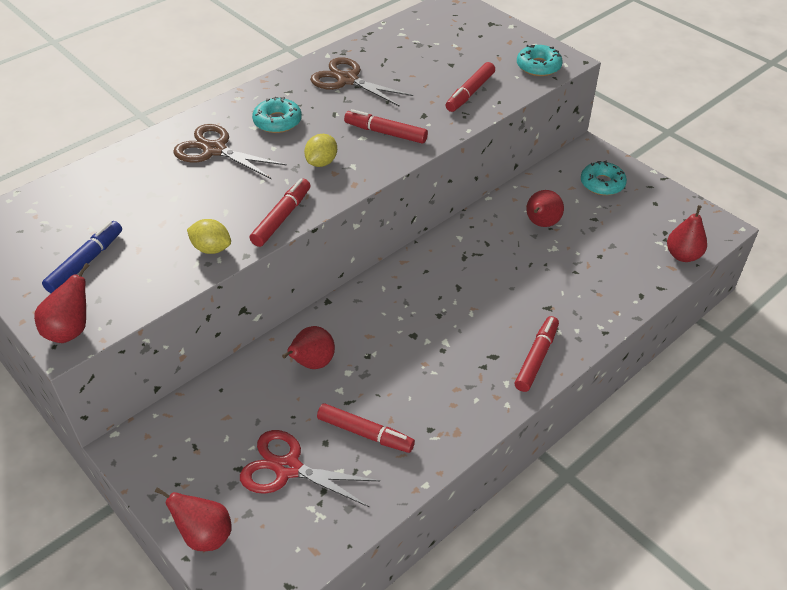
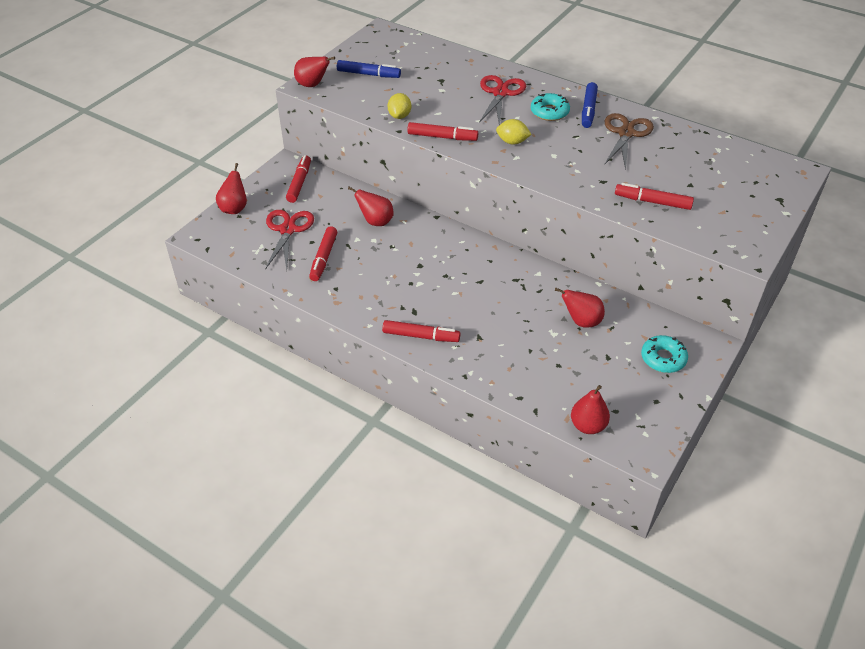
camera: 75 degrees right, 0 degrees up
(215, 150) = (500, 93): brown scissors -> red scissors
(290, 93) = (588, 110): none -> blue marker
(385, 133) = (566, 165): red marker -> red marker (299, 183)
(538, 66) = (726, 238): turquoise donut -> none

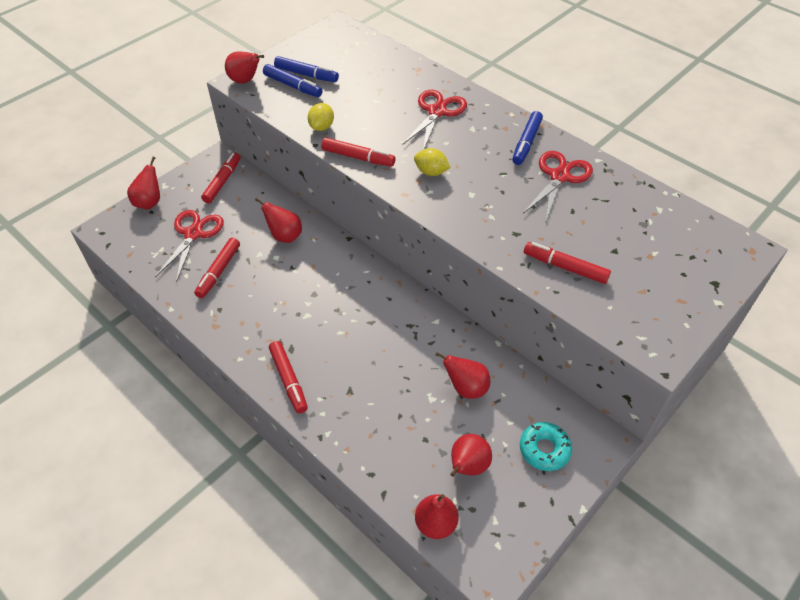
camera: 10 degrees right, 5 degrees up
(359, 85) = (293, 86): none -> blue marker
(421, 336) = (288, 380): red marker -> red marker turned 45 degrees clockwise
(549, 112) = (483, 140): turquoise donut -> none
(601, 380) = (467, 466): none -> red pear
(626, 133) = (559, 177): brown scissors -> red scissors

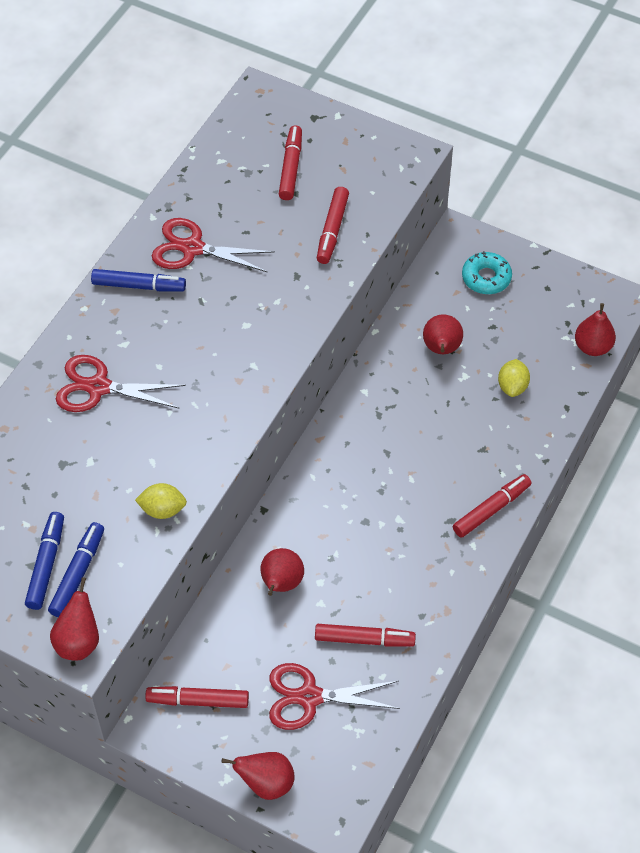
camera: 105 degrees left, 5 degrees up
(358, 157) = (213, 452): red marker -> red marker (291, 168)
(431, 172) = (219, 370): yellow lemon -> yellow lemon (512, 386)
(467, 466) = (527, 333): red pear -> none

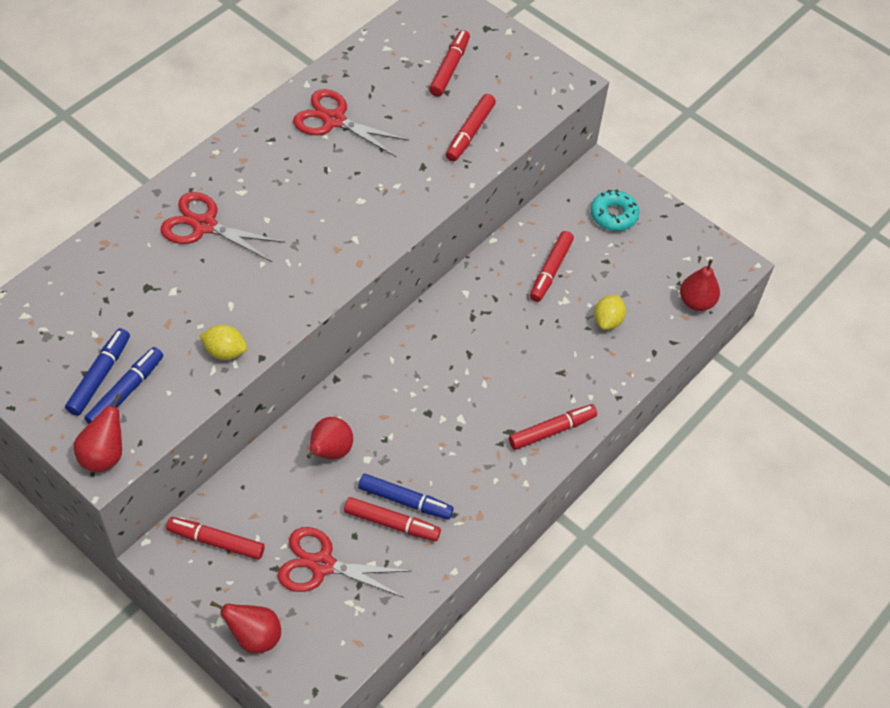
camera: 10 degrees right, 0 degrees up
(139, 286) = (273, 143): blue marker -> blue marker (405, 500)
(441, 349) = (550, 270): red pear -> red marker

